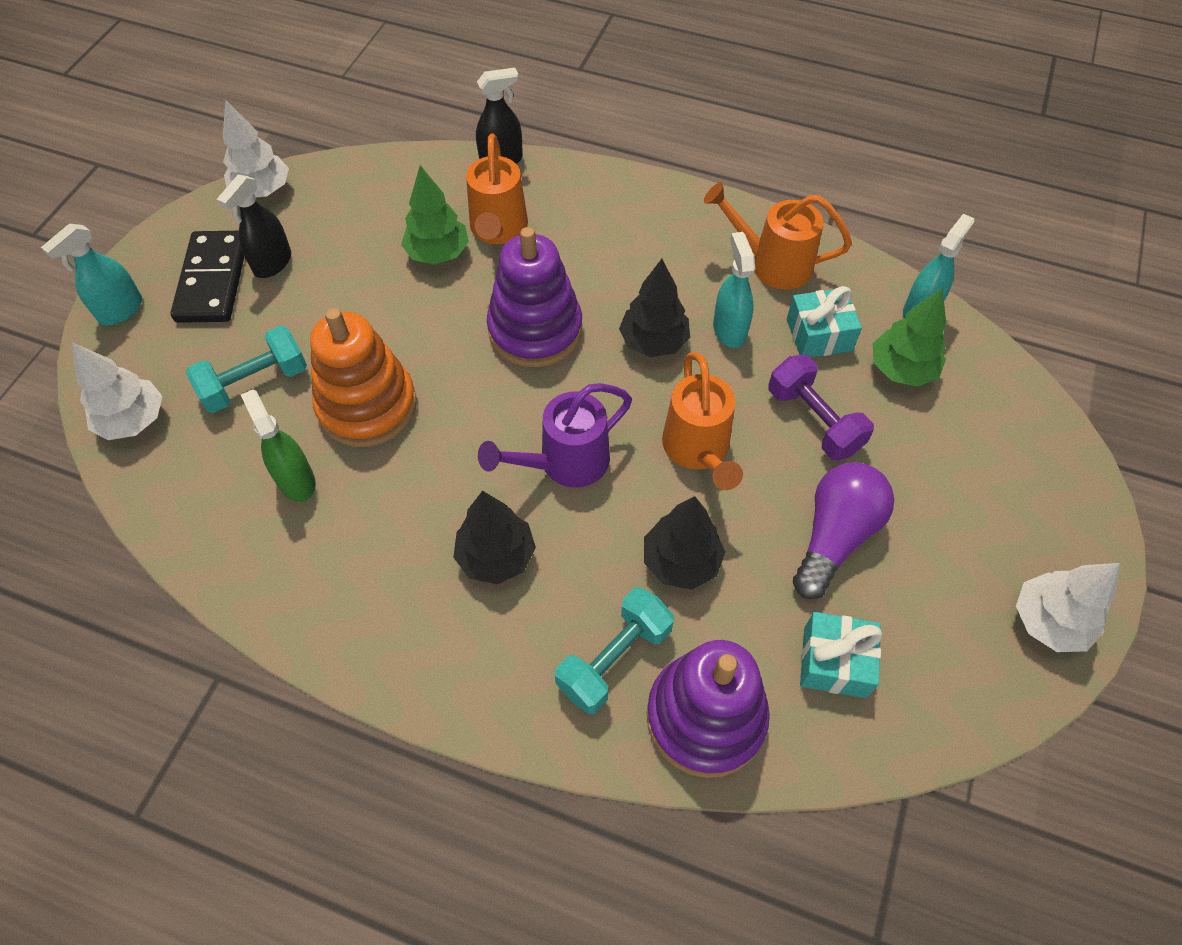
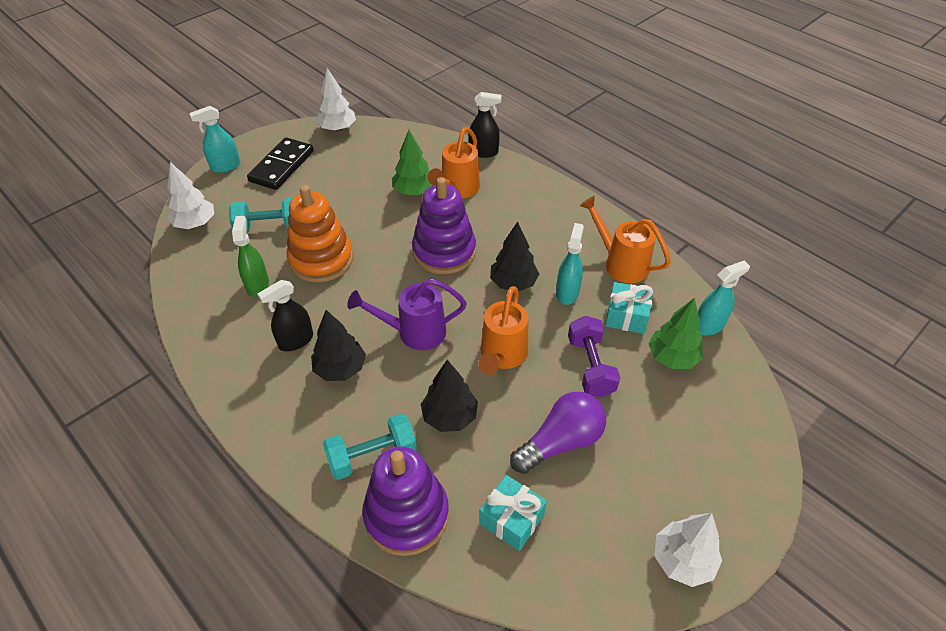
camera: 25 degrees right, 10 degrees down
(272, 263) = (319, 167): black spray bottle -> black spray bottle (295, 341)

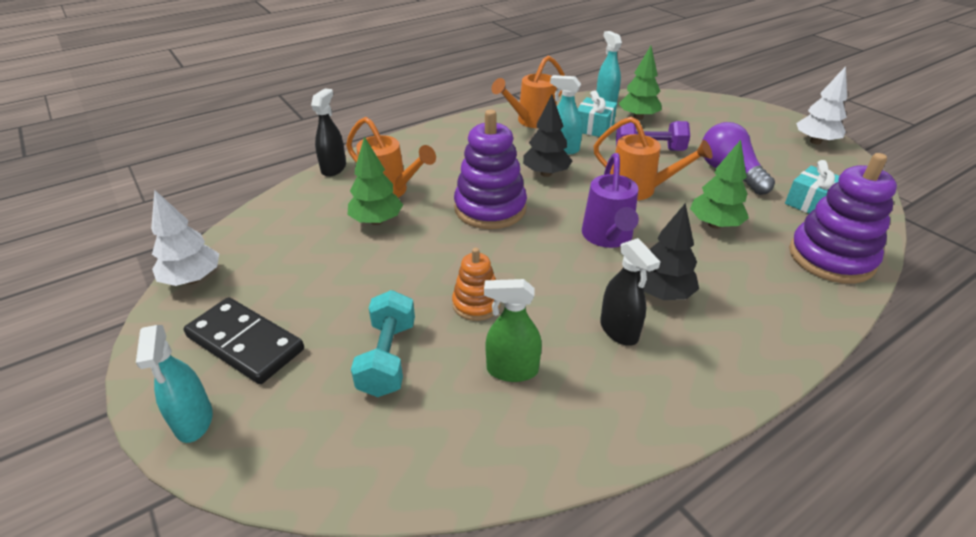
camera: 80 degrees left, 10 degrees down
(195, 224) = (339, 460): white tree -> none
(321, 259) = (476, 304): orange stacking toy -> orange stacking toy, size x0.55
(372, 456) = (773, 275): turquoise dumbbell -> none
(450, 416) = (714, 224): black tree -> green tree

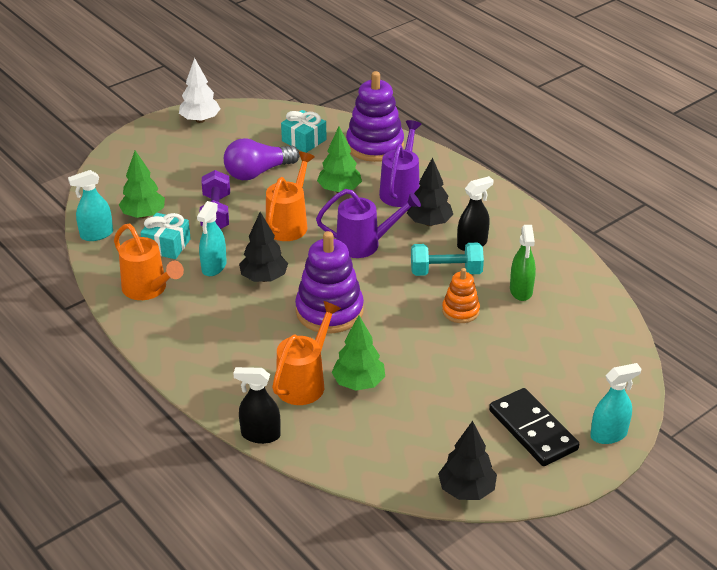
camera: 95 degrees left, 0 degrees up
(192, 279) = (466, 490): white tree -> black tree
(245, 343) = (533, 430): black domino -> black domino turned 60 degrees counterclockwise
(387, 358) = (526, 350): turquoise dumbbell -> turquoise dumbbell (446, 272)
(730, 274) = (401, 190): none -> purple watering can

